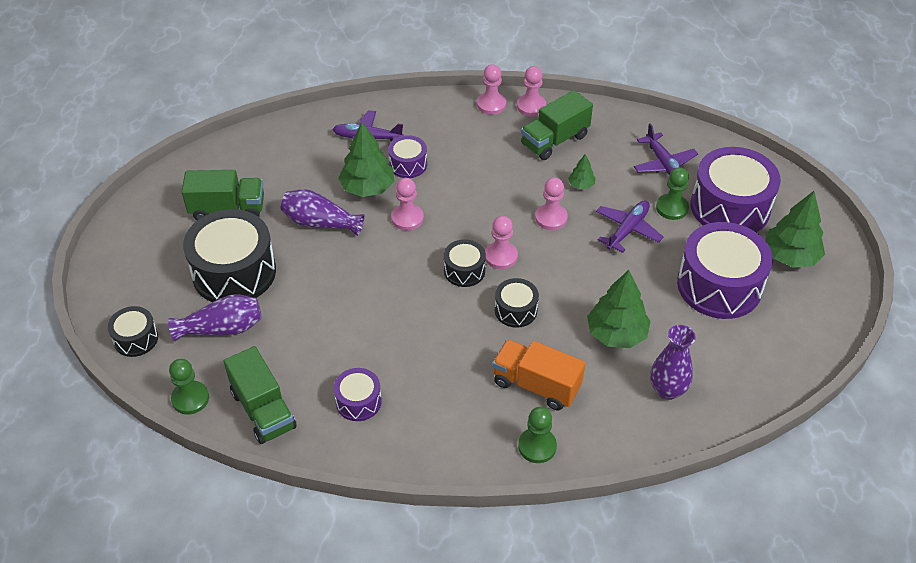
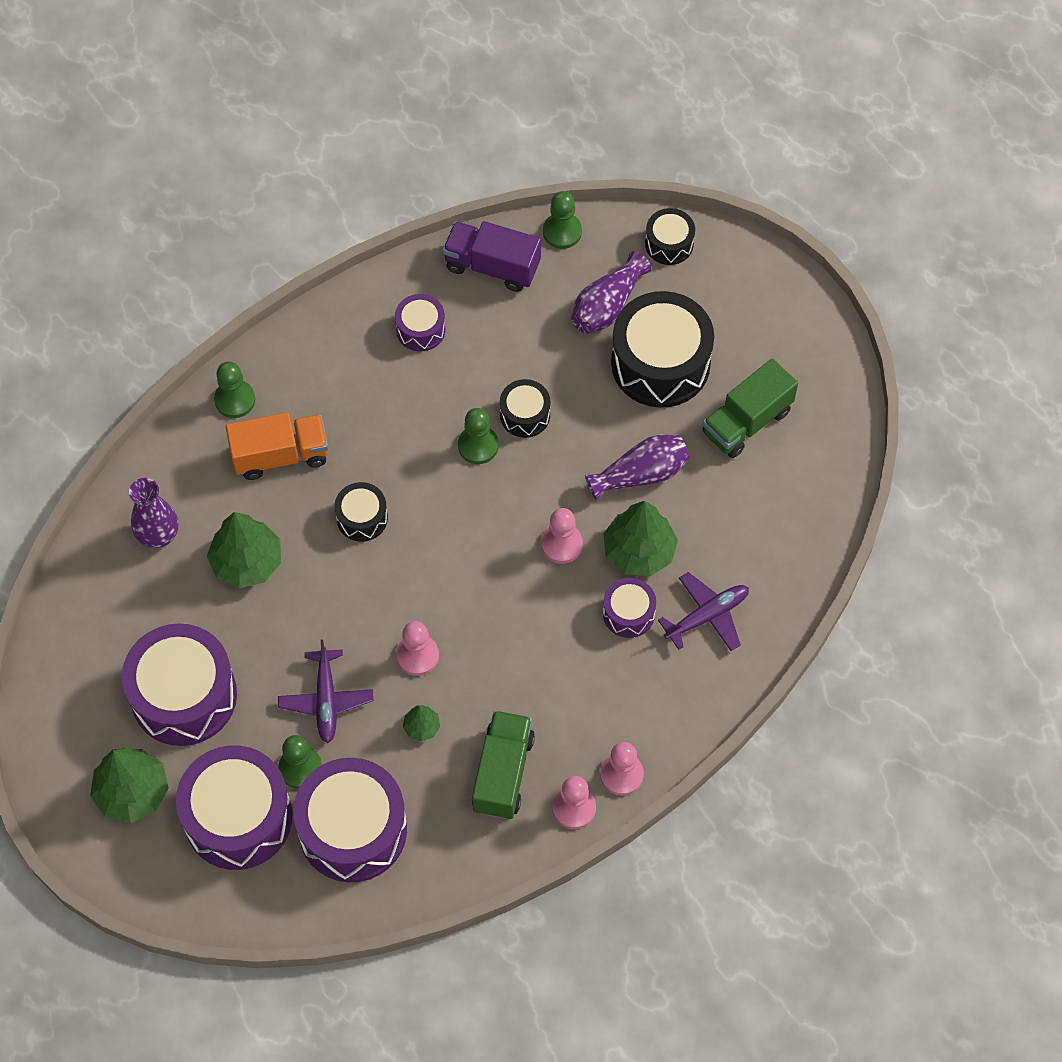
camera: 140 degrees right, 15 degrees up
(263, 410) = (492, 266): green truck -> purple truck
(399, 302) = (478, 445): none -> green pawn
(464, 271) = (448, 525): black drum -> black drum (525, 415)
(501, 256) = (428, 569): pink pawn -> none
(664, 164) = (353, 830): purple plane -> purple drum

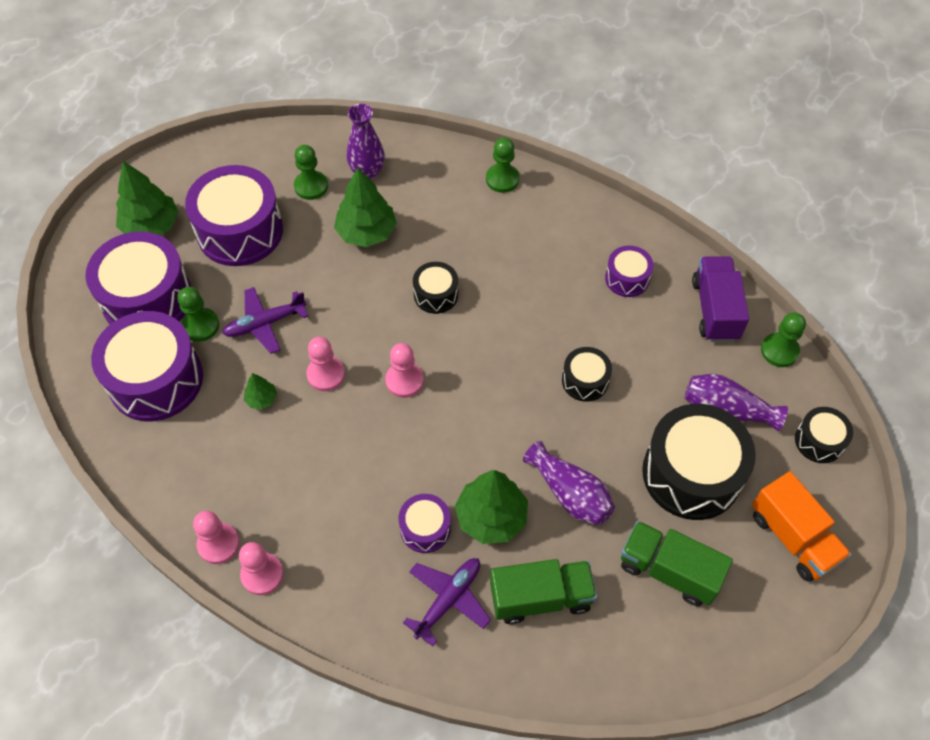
camera: 70 degrees right, 5 degrees down
(280, 455) = (468, 223): orange truck -> orange truck (793, 537)
(478, 445) = (539, 355): green pawn -> green pawn (311, 186)
(503, 773) = (236, 475): green truck -> green truck (540, 597)
(561, 544) = (472, 450): pink pawn -> pink pawn (404, 381)
(707, 616) = (448, 599): purple plane -> purple plane turned 90 degrees counterclockwise

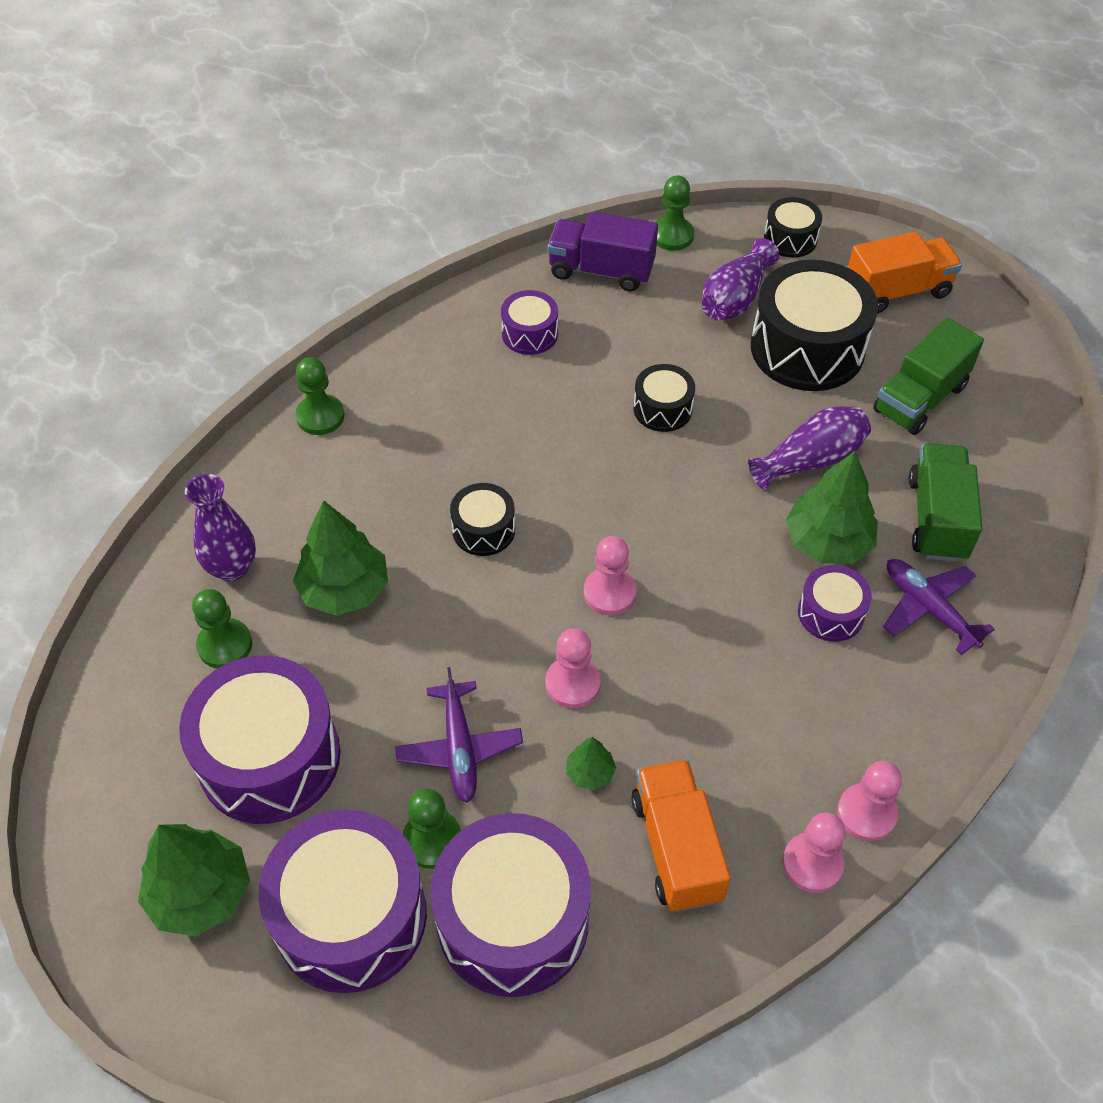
camera: 75 degrees left, 5 degrees down
(217, 459) = (676, 848): none -> orange truck

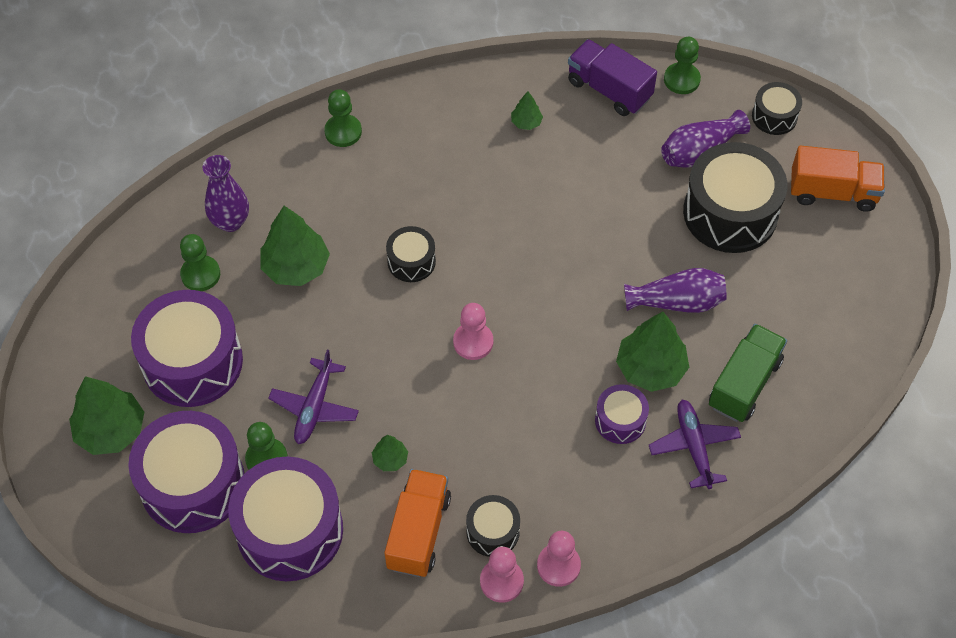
camera: 25 degrees right, 5 degrees up
(530, 334) = (526, 122): purple drum -> green tree
(572, 683) = (412, 395): pink pawn -> none
(662, 409) = (590, 219): black drum -> black drum (493, 531)
(920, 398) = (792, 286): green truck -> none

